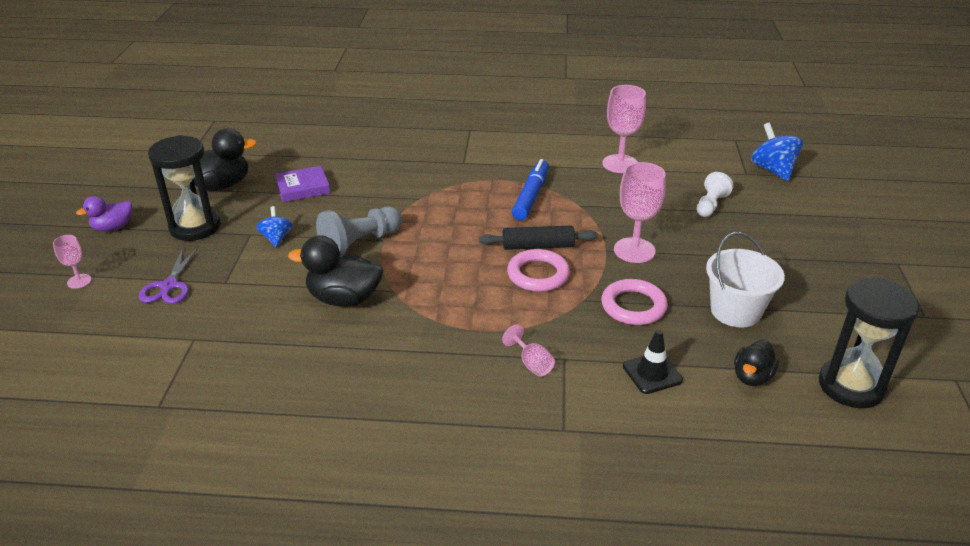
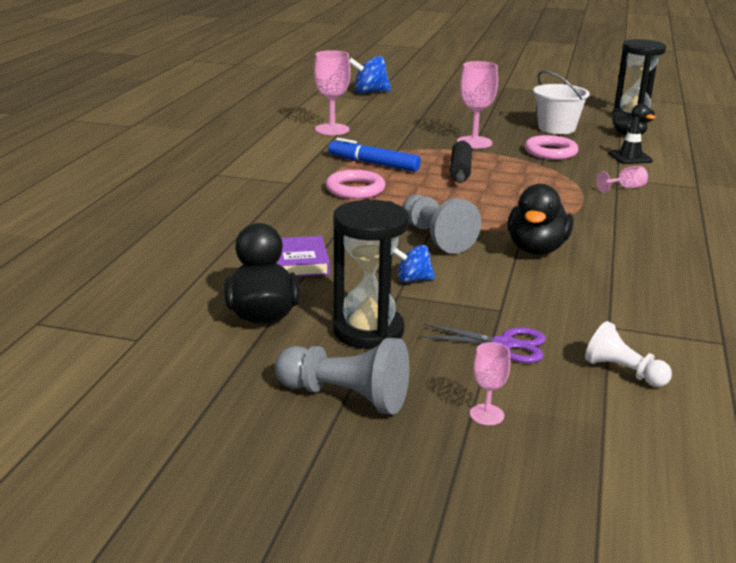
camera: 80 degrees left, 10 degrees down
(113, 227) = (346, 396): purple duck -> grey pawn
(538, 274) = (504, 174): pink ring -> pink ring (355, 189)
(710, 205) = (414, 114): white pawn -> white pawn (623, 372)

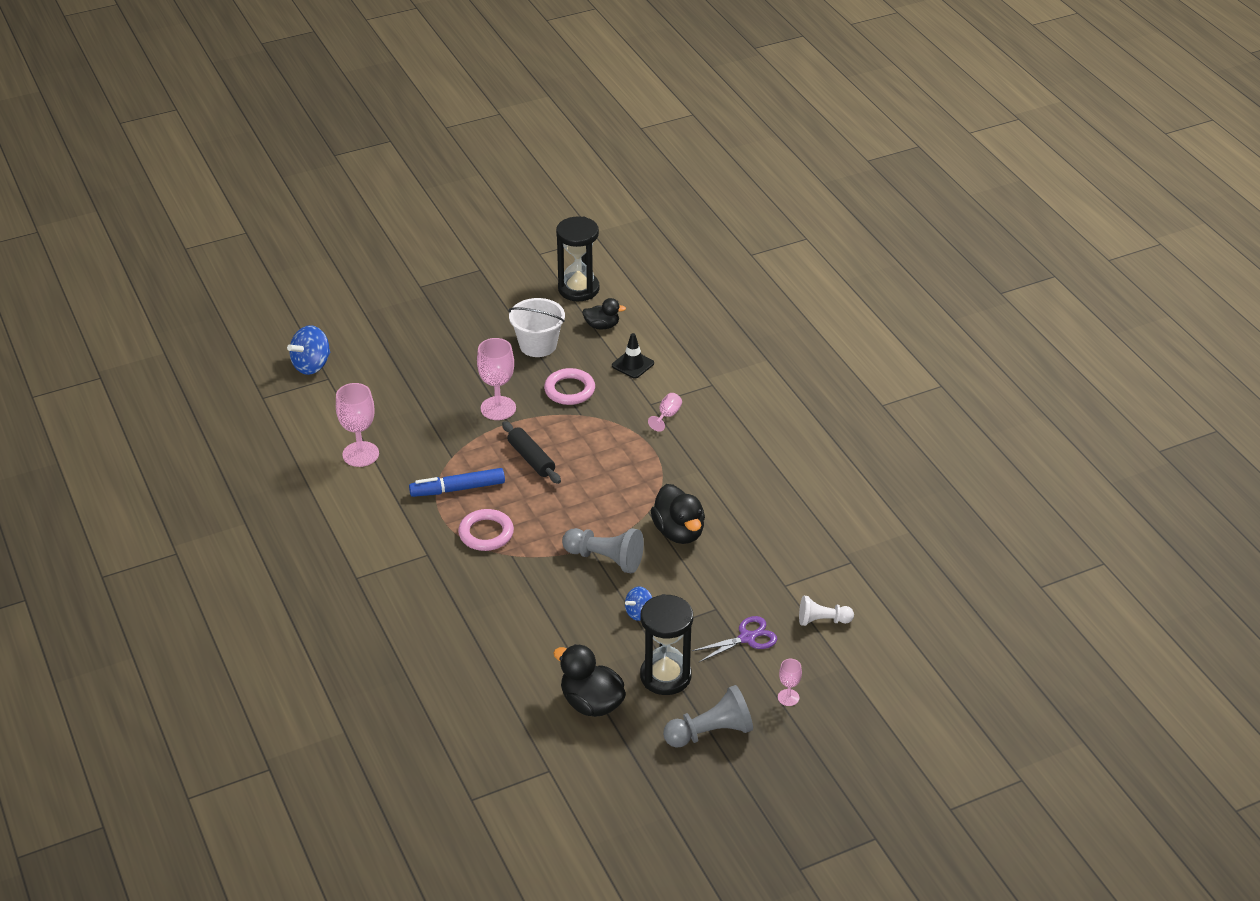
camera: 40 degrees left, 15 degrees up
(300, 262) = (552, 641): purple book -> none

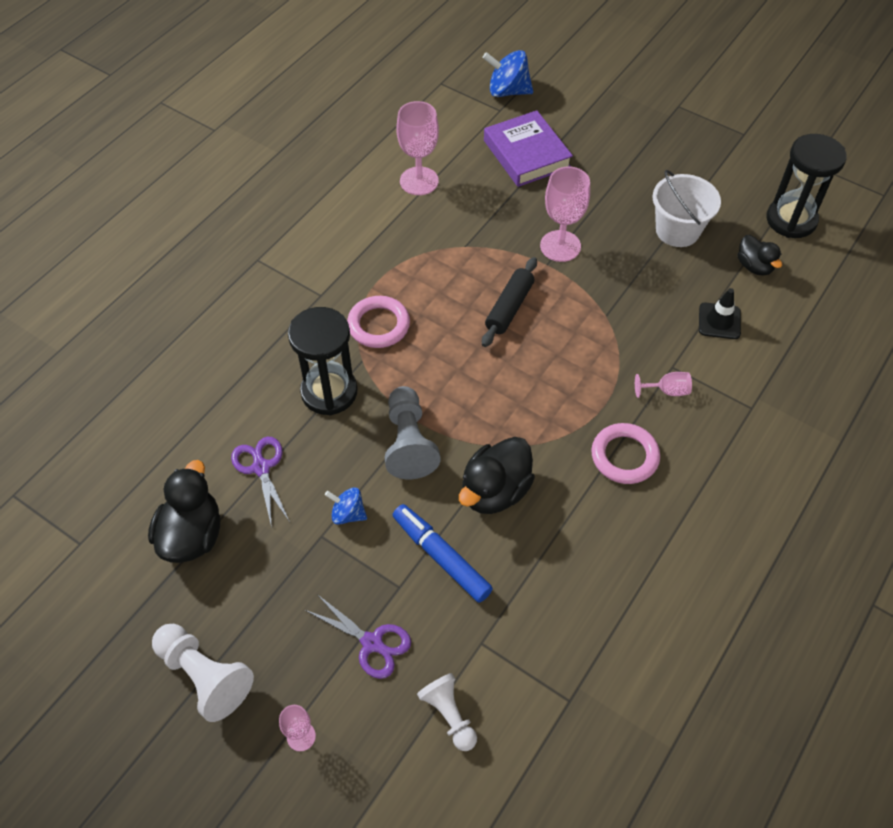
camera: 60 degrees right, 15 degrees up
(390, 385) = (526, 154): none -> purple book
(457, 489) = (424, 272): blue marker -> blue marker (441, 557)
(563, 645) = (261, 468): none -> purple scissors
(569, 390) = (634, 288): pink ring -> pink ring (624, 456)
(665, 676) = (267, 587): black hourglass -> black hourglass (329, 392)
(711, 732) = (205, 676): grey pawn -> white pawn

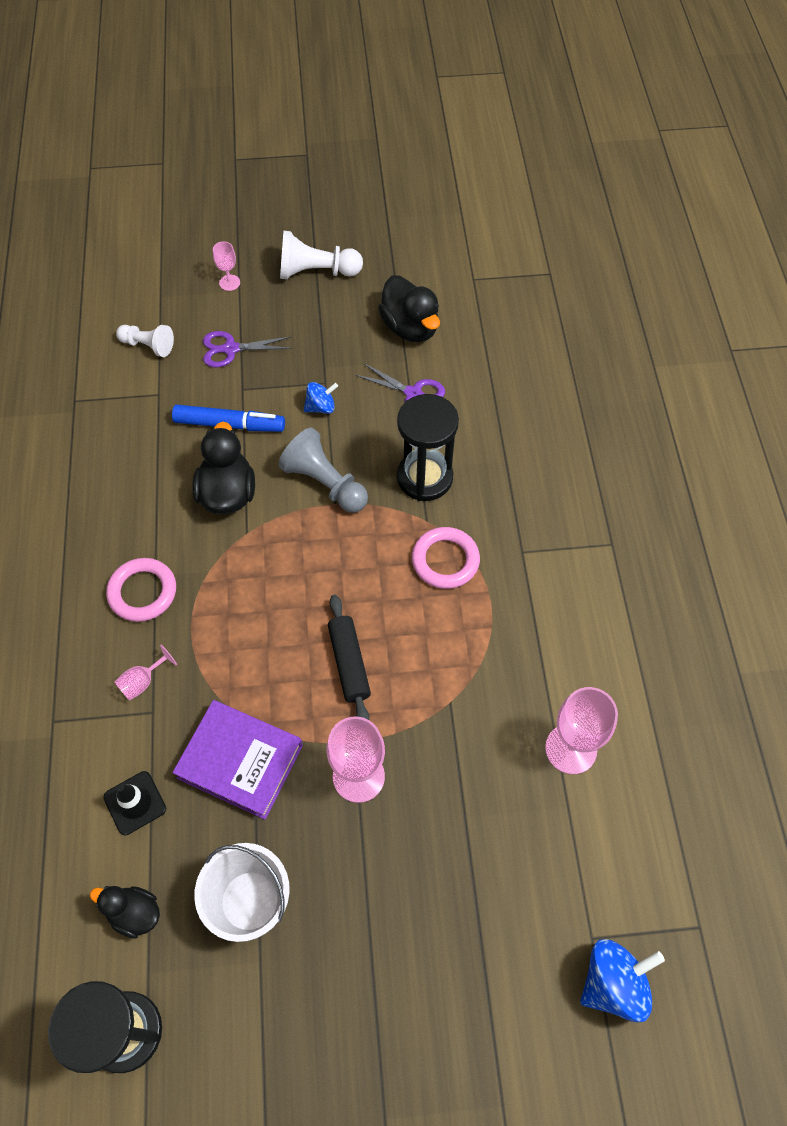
camera: 140 degrees right, 5 degrees up
(526, 154) = (499, 886): purple book -> purple book (240, 761)

